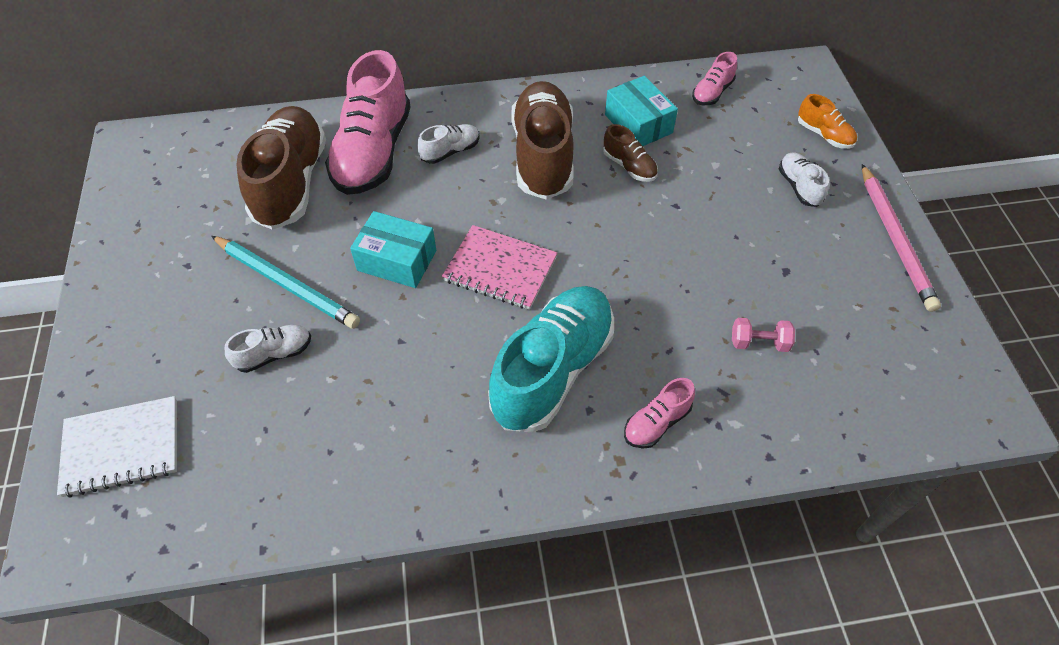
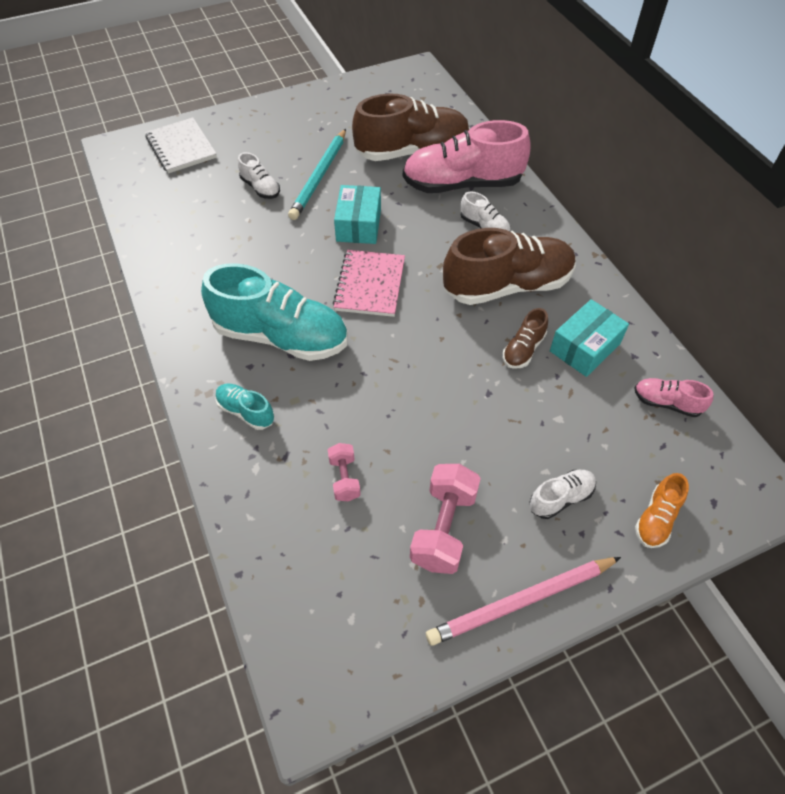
camera: 75 degrees right, 0 degrees up
(656, 423) = (246, 412): pink shoe -> turquoise shoe
(822, 275) = (444, 528): none -> pink dumbbell

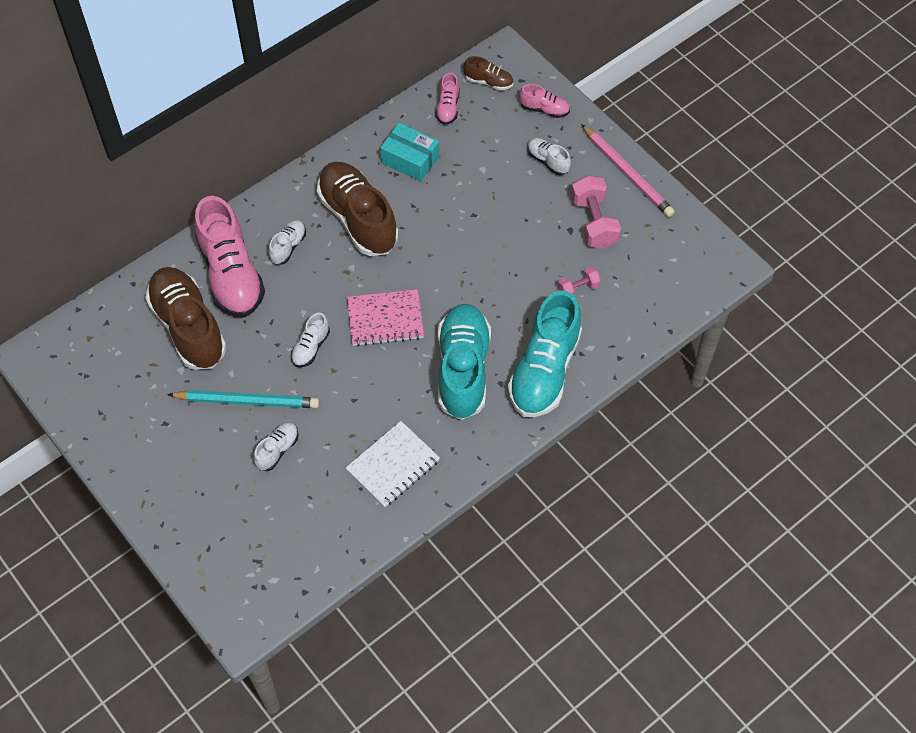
camera: 105 degrees left, 5 degrees up
(181, 147) = (227, 554): white notebook -> white notebook (393, 465)
(246, 412) = (544, 370): turquoise shoe -> turquoise shoe, size x2.19
(358, 225) = (311, 347): turquoise box -> white shoe
(444, 528) = (594, 222): pink dumbbell -> pink dumbbell turned 75 degrees clockwise
(523, 349) = (424, 198): brown shoe -> brown shoe (488, 82)
(656, 519) = (544, 109): orange shoe -> pink shoe

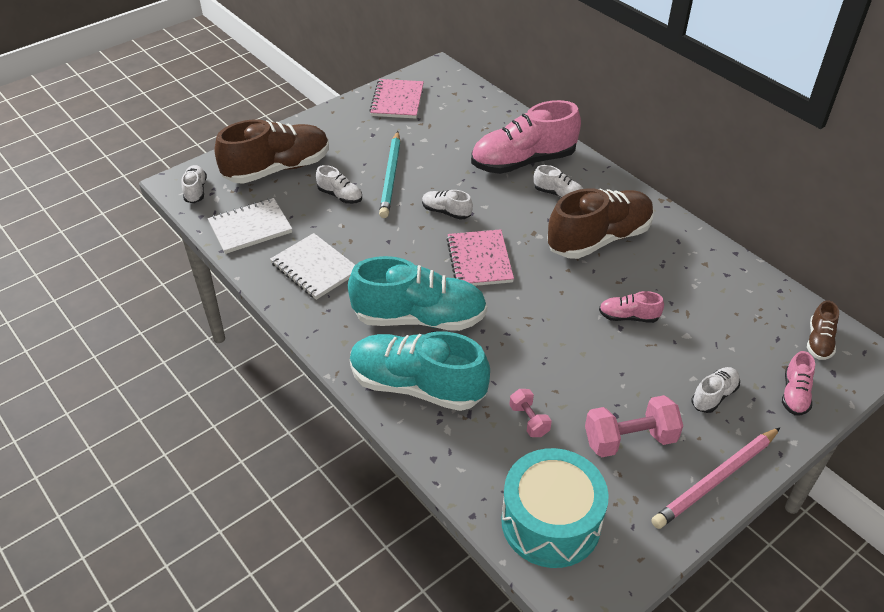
camera: 90 degrees right, 15 degrees down
(97, 399) = (397, 101): none -> pink notebook
(188, 327) = (466, 141): brown shoe -> brown shoe (277, 169)
(258, 605) = (195, 191): none -> white shoe
(327, 536) = (250, 227): none -> white notebook
(410, 159) = (684, 276): turquoise box -> none
(448, 107) = (767, 305): pink shoe -> pink shoe (628, 317)
(671, 280) = (551, 522): none -> turquoise drum

